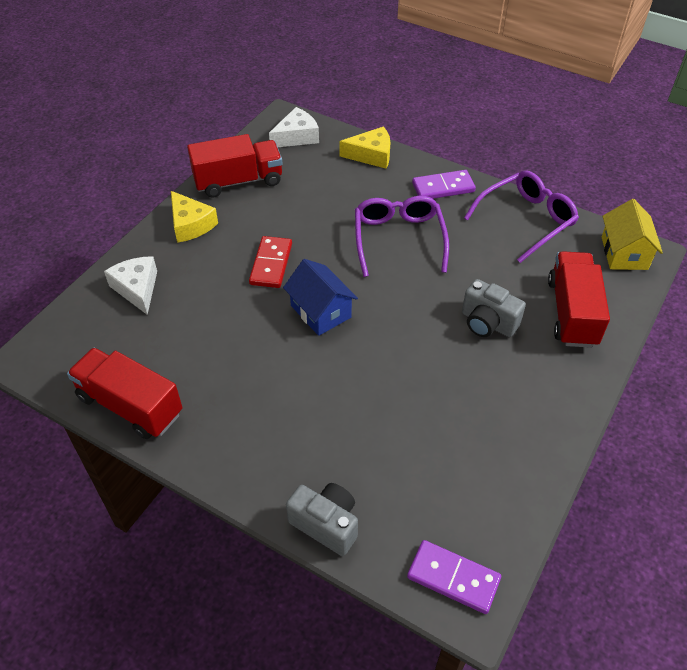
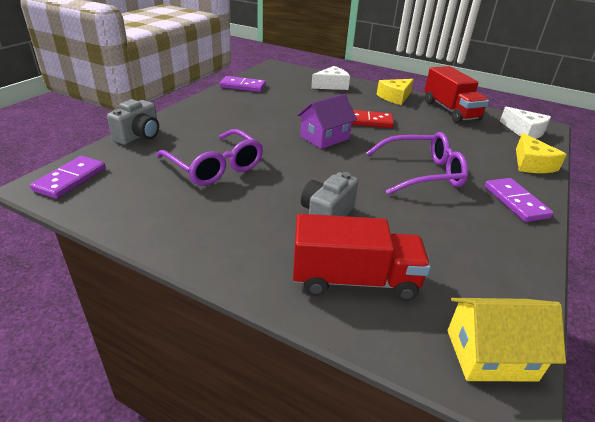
camera: 85 degrees right, 15 degrees down
(130, 405) = (243, 86): red truck -> purple domino
(321, 311) = (324, 138): blue house -> purple house
(526, 220) = (500, 258): purple glasses -> purple glasses (215, 166)

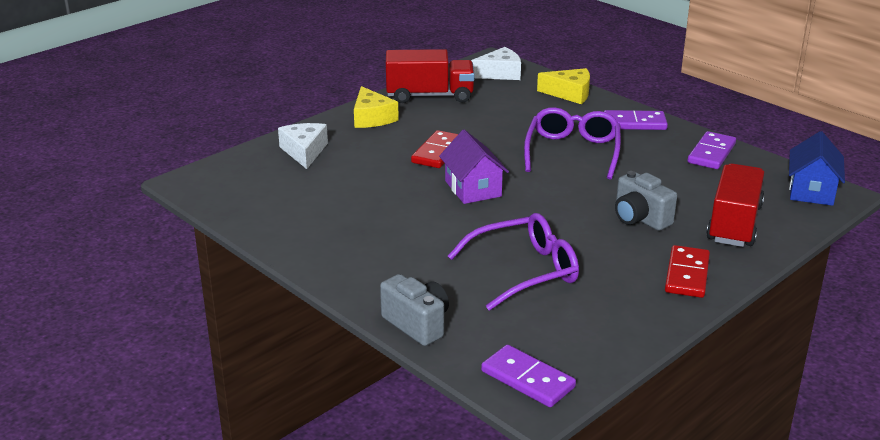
camera: 70 degrees left, 5 degrees down
(235, 249) = (687, 275): none -> red domino
(243, 86) = (266, 222): purple domino -> purple domino (711, 153)
(490, 355) = (811, 191): yellow house -> blue house

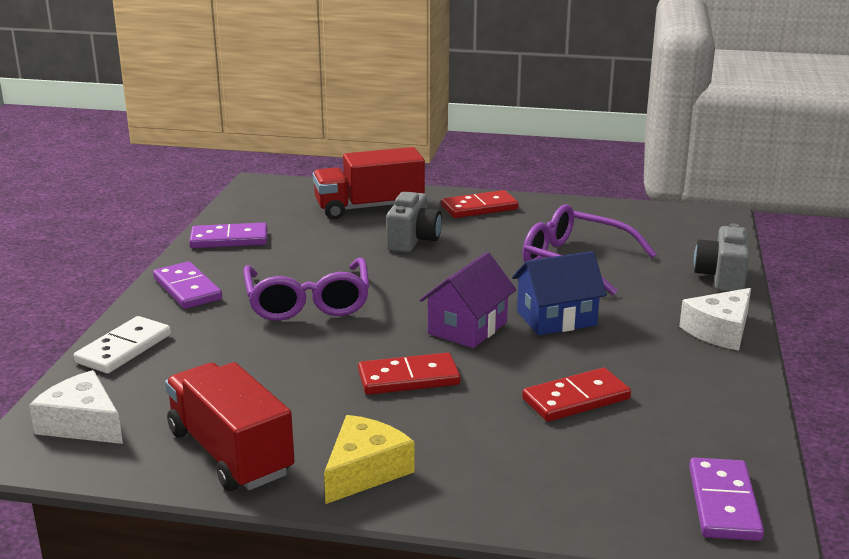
camera: 125 degrees left, 5 degrees down
(304, 152) = (538, 479): white cheese -> white cheese (720, 331)
(350, 188) = (576, 399): none -> red domino
(527, 379) = (701, 225): purple domino -> purple domino (724, 503)
(570, 93) = (124, 349): yellow cheese -> white domino
(572, 152) = (308, 302): purple glasses -> purple glasses turned 75 degrees counterclockwise
(811, 191) = (266, 192): blue house -> blue house (556, 318)

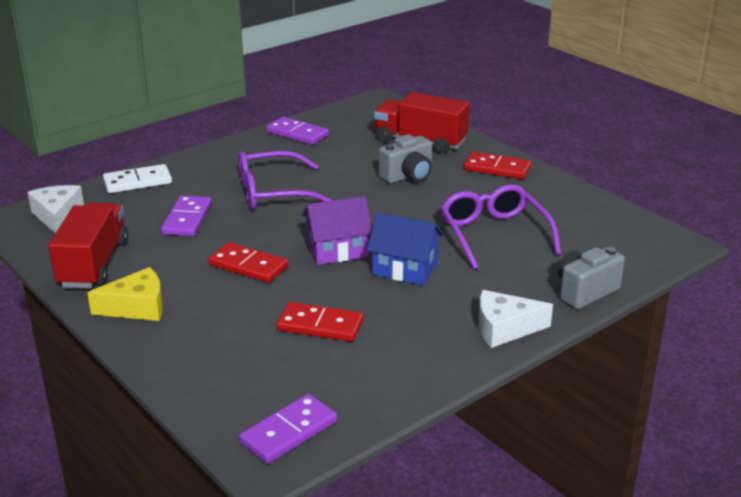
camera: 40 degrees right, 5 degrees up
(187, 289) = (224, 158): purple domino -> purple domino (187, 219)
(308, 302) = (274, 193): purple glasses -> purple glasses turned 45 degrees clockwise

